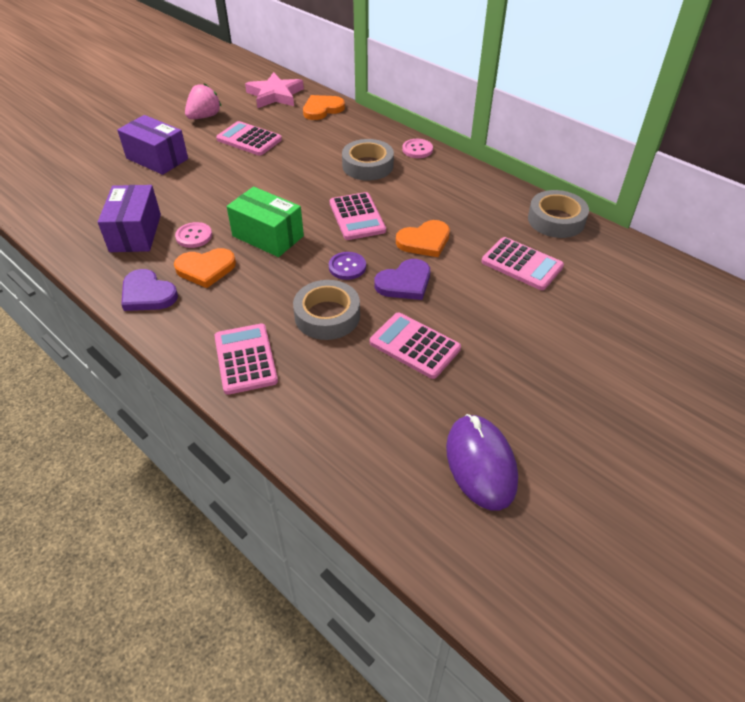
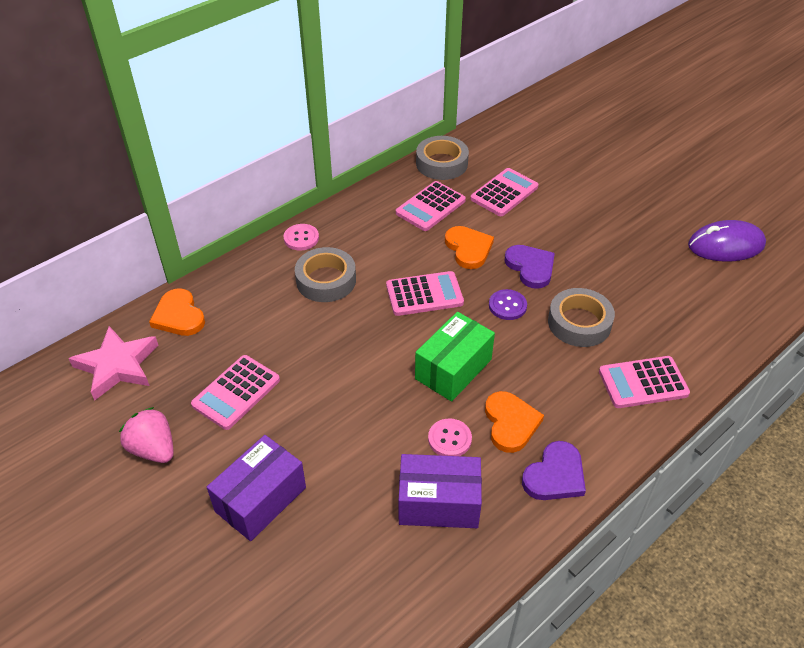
camera: 85 degrees left, 0 degrees up
(415, 346) = (612, 268): pink calculator -> pink calculator (430, 207)

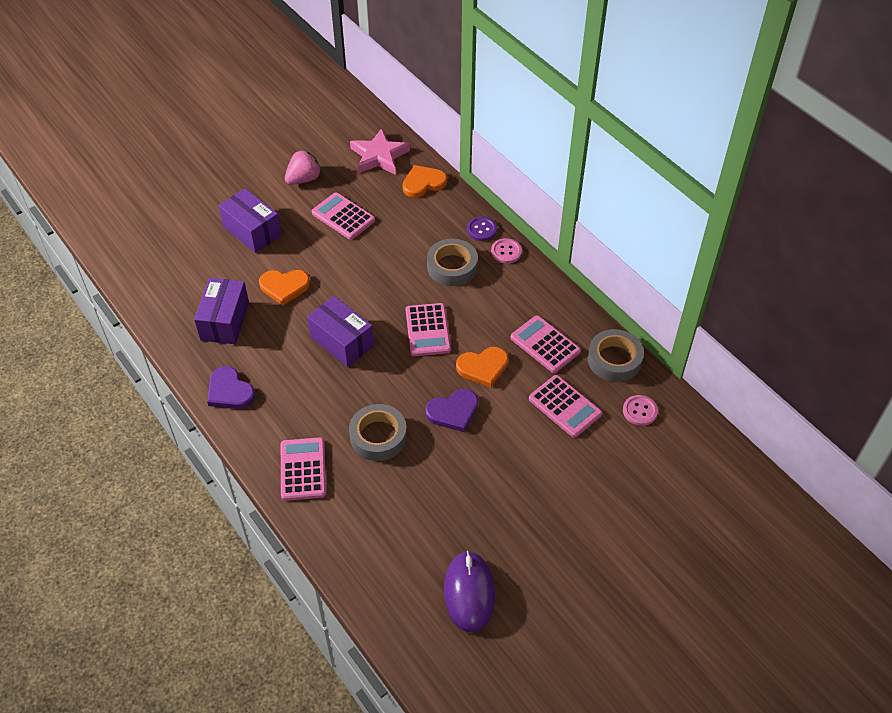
camera: 95 degrees right, 5 degrees up
(449, 439) = (276, 332): pink button -> pink button (639, 411)
(453, 369) = (342, 341): green box -> purple box
(507, 306) = (406, 387): purple button -> purple button (481, 230)
(510, 423) = (282, 371): orange heart -> orange heart (284, 287)

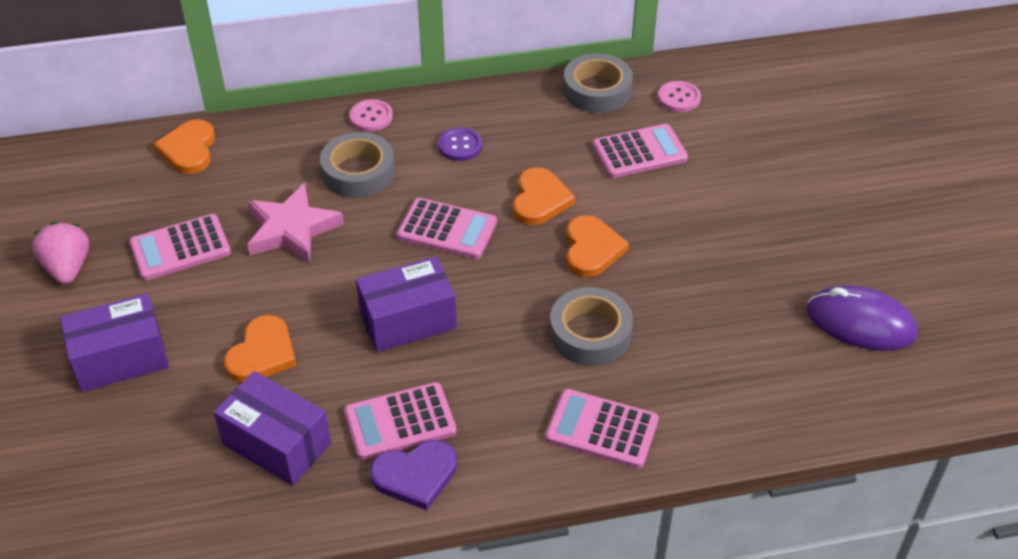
camera: 65 degrees left, 5 degrees down
(379, 156) = (98, 175): pink star -> pink star (292, 229)
(453, 411) = (592, 249): purple heart -> orange heart
(481, 230) = (317, 125): purple button -> purple button (460, 146)
(545, 344) = (539, 136): pink calculator -> pink calculator (400, 422)

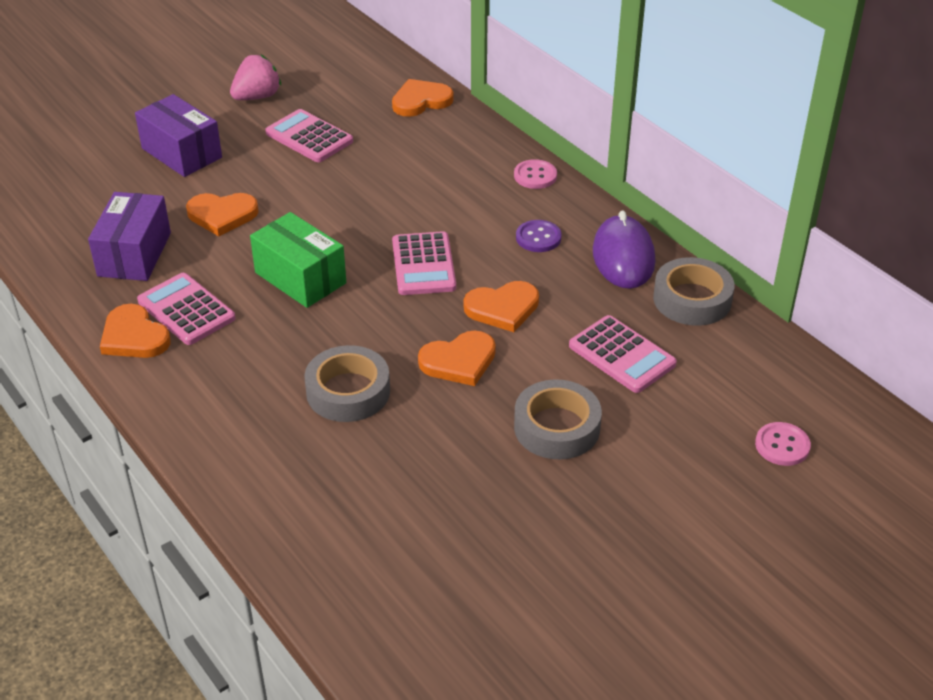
camera: 65 degrees right, 5 degrees down
(292, 229) = (366, 182): pink star -> none
(358, 172) = (459, 193): grey tape -> grey tape (557, 427)
(408, 320) = (300, 278): purple box -> green box
(415, 475) = (134, 336): purple heart -> orange heart
(602, 429) = (235, 432): pink calculator -> none
(679, 98) = (732, 360): pink button -> pink button (782, 445)
(860, 323) = (481, 593): purple mouse -> purple mouse (623, 257)

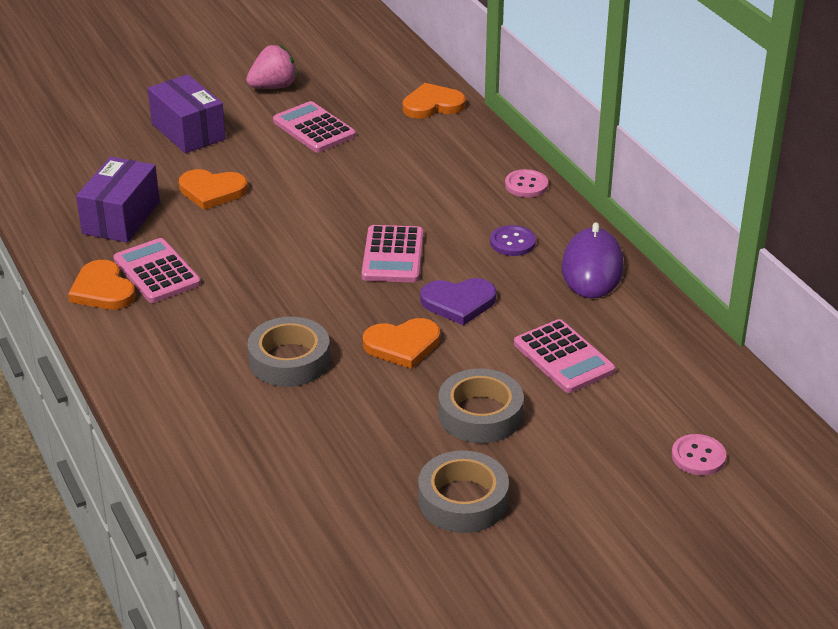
camera: 10 degrees right, 5 degrees down
(300, 278) = (271, 255): green box -> none
(502, 308) = (458, 303): orange heart -> purple heart
(692, 299) = (649, 314): grey tape -> grey tape (463, 500)

